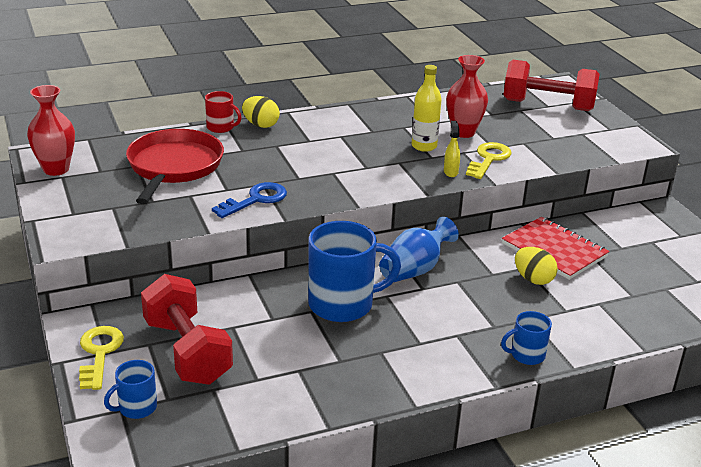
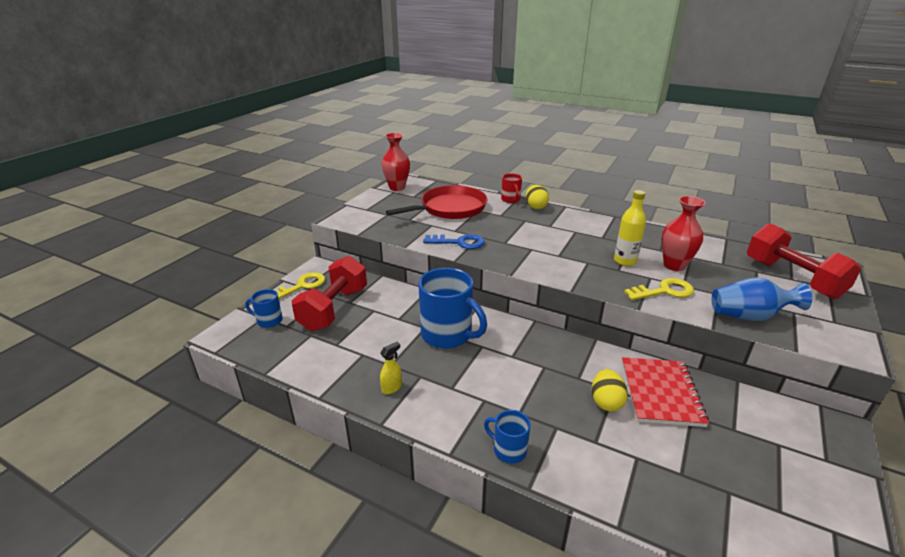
camera: 50 degrees right, 0 degrees up
(414, 270) = (526, 342): blue vase -> blue vase (749, 316)
(450, 172) = (616, 285): yellow spray bottle -> yellow spray bottle (392, 388)

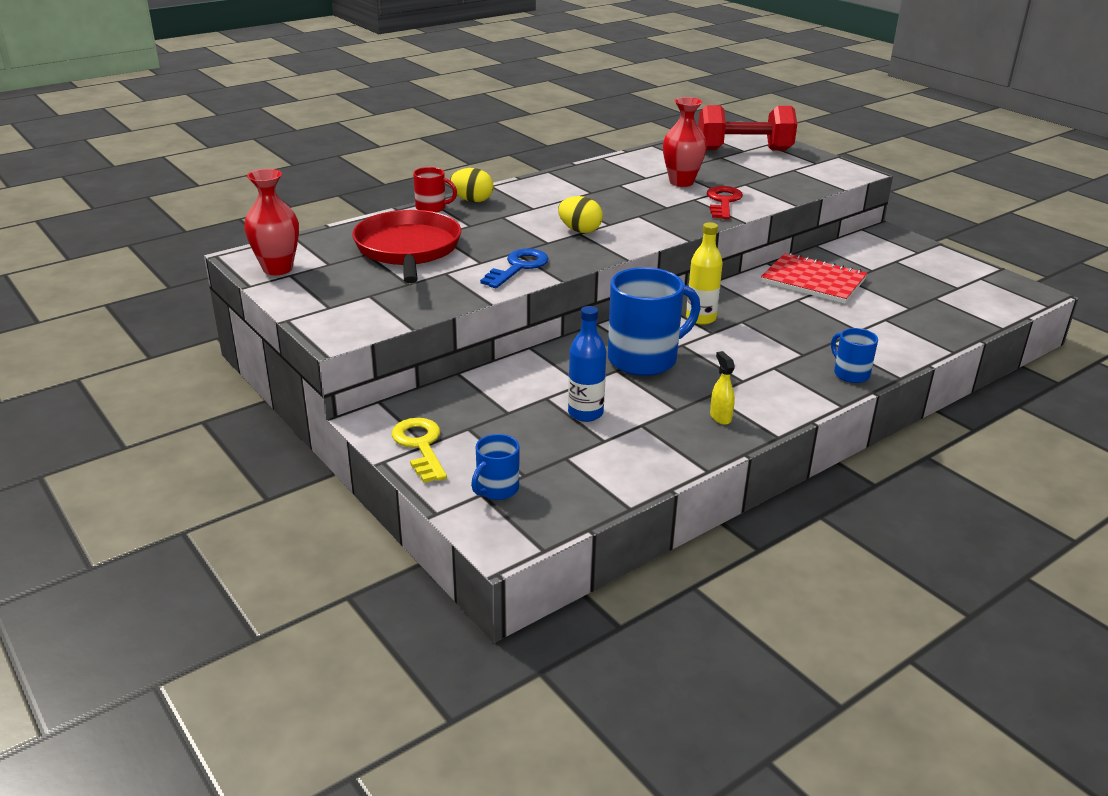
camera: 65 degrees left, 0 degrees up
(334, 309) = (514, 428): red dumbbell -> none
(364, 329) = (585, 413): none -> blue bottle
(508, 450) = (850, 374): blue mug -> blue mug turned 90 degrees clockwise
(606, 402) = (811, 308): yellow egg -> yellow egg (580, 230)
(625, 261) = (652, 198): yellow bottle -> yellow bottle (701, 318)
(664, 291) = (723, 202): yellow key -> red key
(749, 316) = (788, 186): blue vase -> none

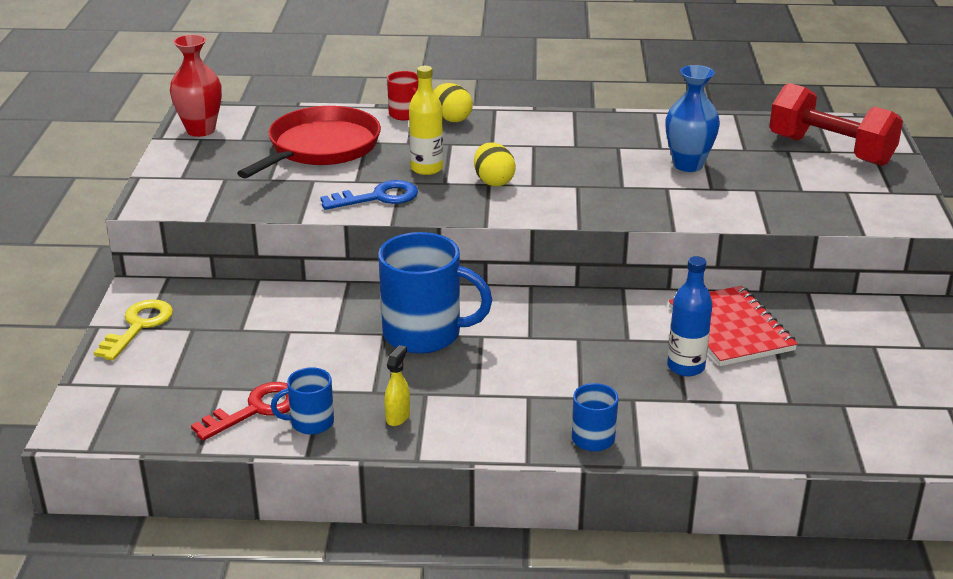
camera: 40 degrees right, 0 degrees up
(496, 489) = (133, 387): blue mug -> blue mug (310, 423)
(585, 413) = (295, 359): blue bottle -> blue bottle (685, 367)
(681, 182) = (688, 165): red vase -> blue vase
(701, 318) = (543, 318): yellow bottle -> yellow bottle (427, 168)
(723, 202) = (692, 201): red key -> red key (255, 410)

